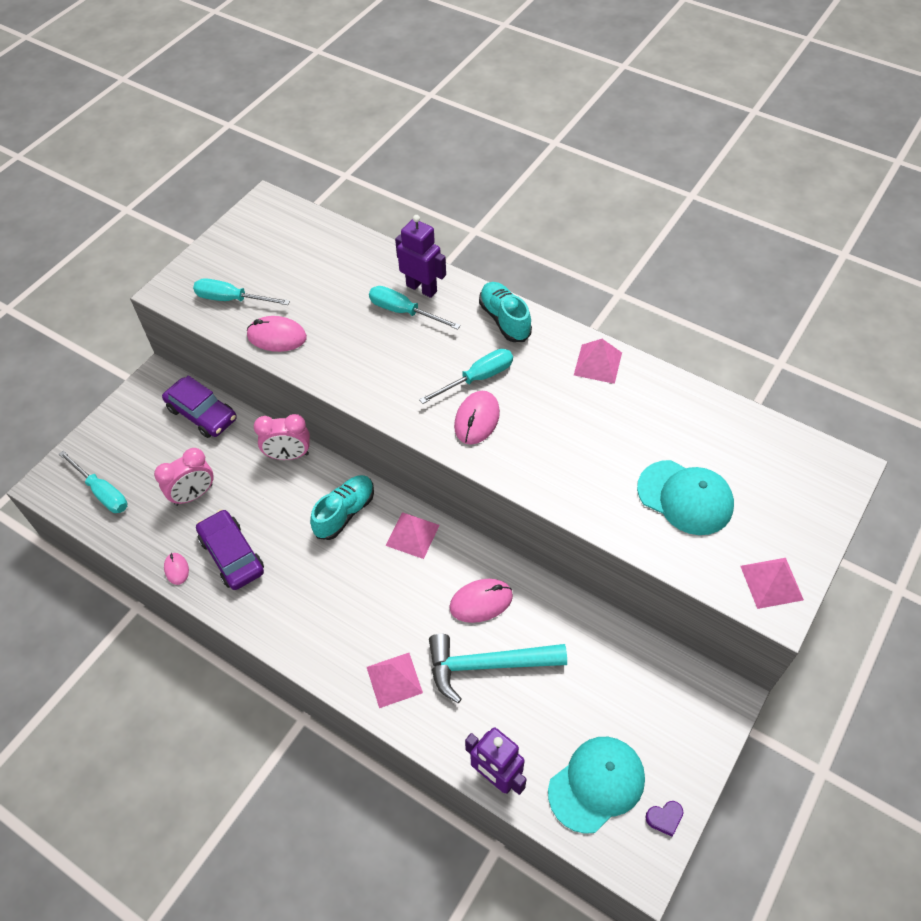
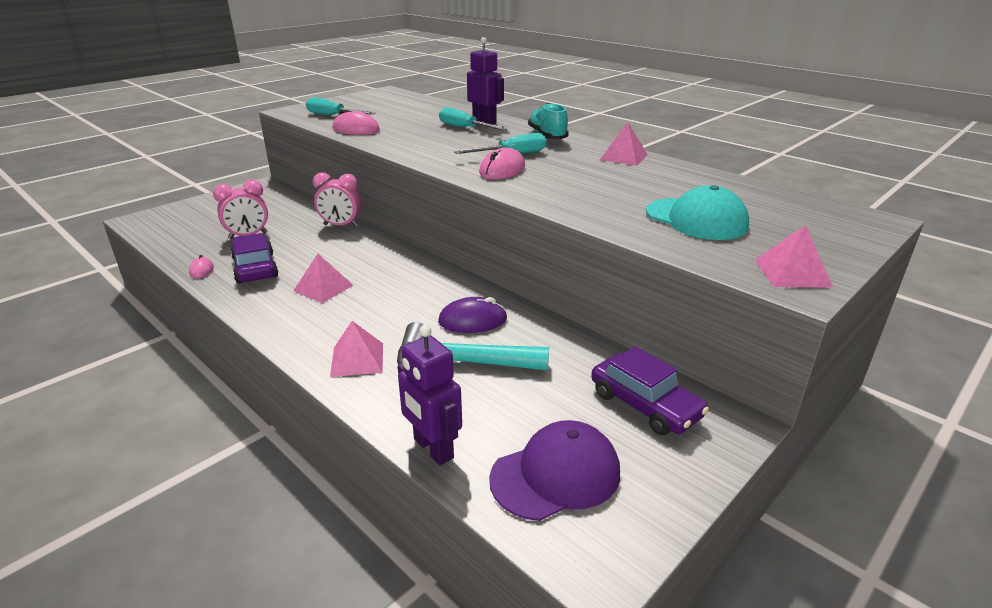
camera: 10 degrees right, 25 degrees down
(102, 492) = (176, 227): turquoise screwdriver -> none
(202, 414) = (285, 201): purple car -> purple car (645, 404)
(345, 513) = (370, 257): turquoise shoe -> none
(412, 535) = (425, 275): pink pyramid -> pink pyramid (323, 288)
(481, 602) = (472, 320): pink mouse -> purple mouse
(596, 784) = (556, 475): turquoise cap -> purple cap
(664, 818) = (640, 522): purple heart -> none

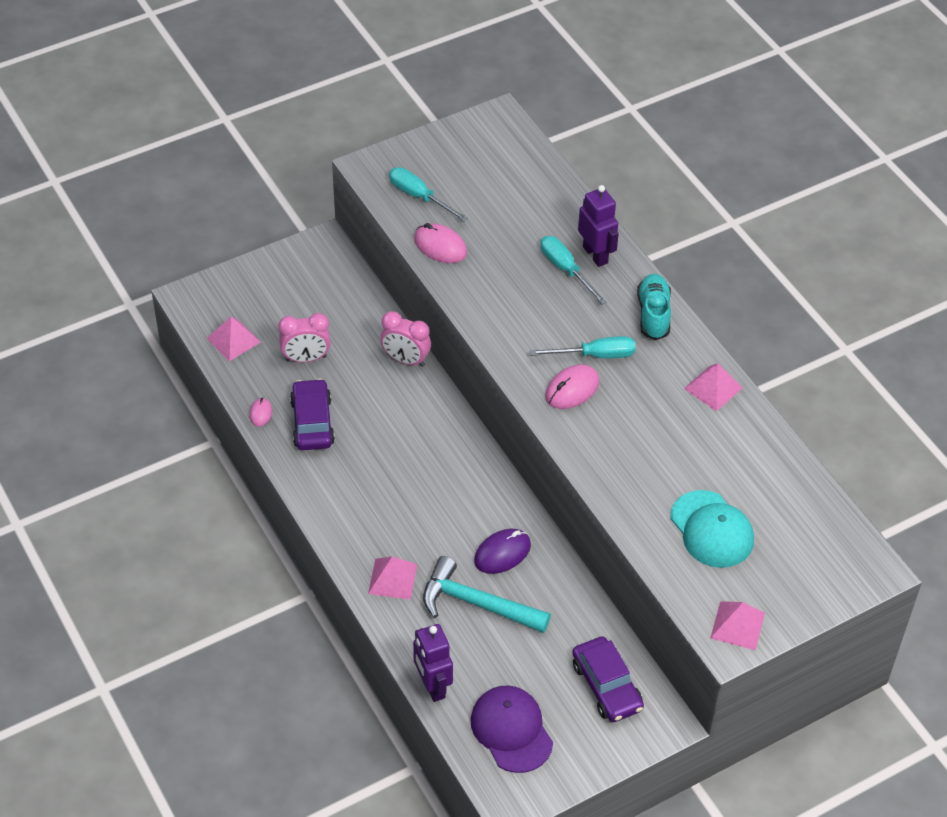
camera: 15 degrees right, 20 degrees up
(323, 288) = (375, 471): pink pyramid -> pink pyramid (233, 340)
(472, 320) = (502, 553): purple mouse -> purple mouse turned 45 degrees counterclockwise
(556, 475) = (511, 730): purple cap -> purple cap turned 105 degrees counterclockwise

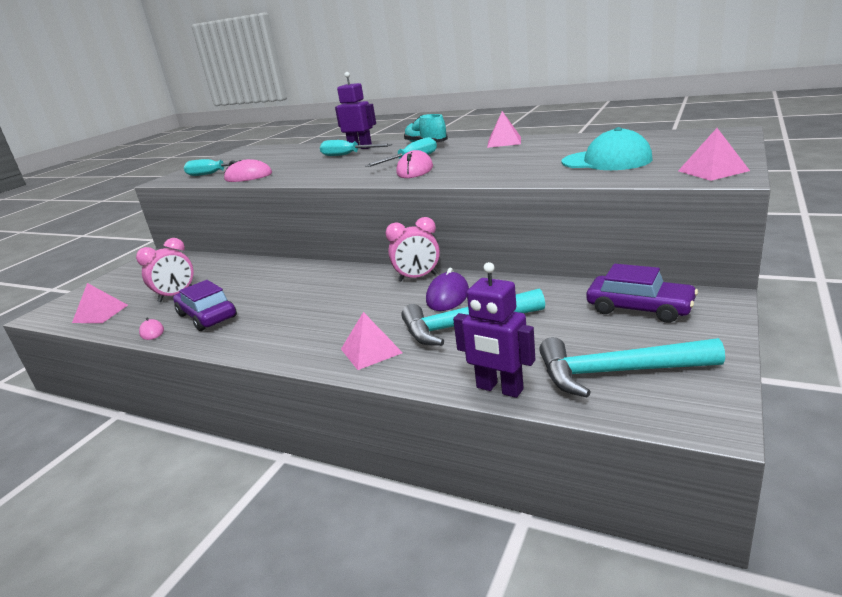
camera: 30 degrees left, 25 degrees down
(405, 360) = (262, 265): pink clock -> pink clock (417, 277)
(511, 730) = (616, 372): purple cap -> turquoise hammer

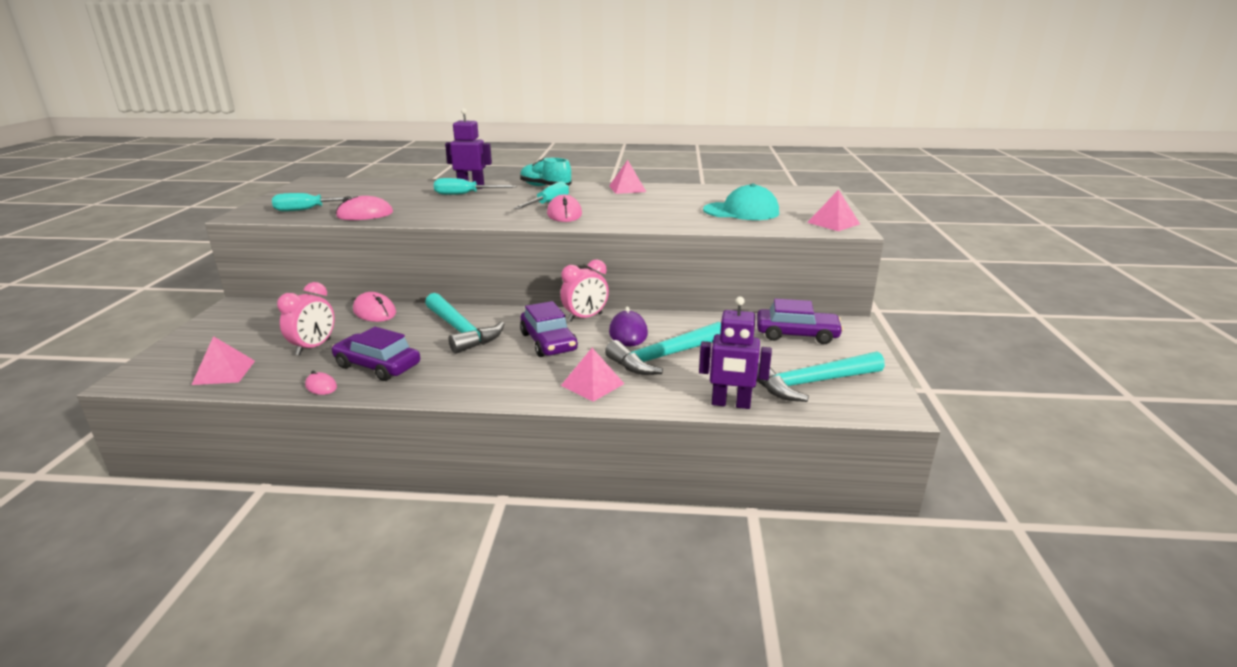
camera: 25 degrees left, 0 degrees up
(245, 265) = (374, 312): none -> pink mouse
(298, 286) = (461, 331): none -> turquoise hammer
(364, 302) = (548, 342): none -> purple car

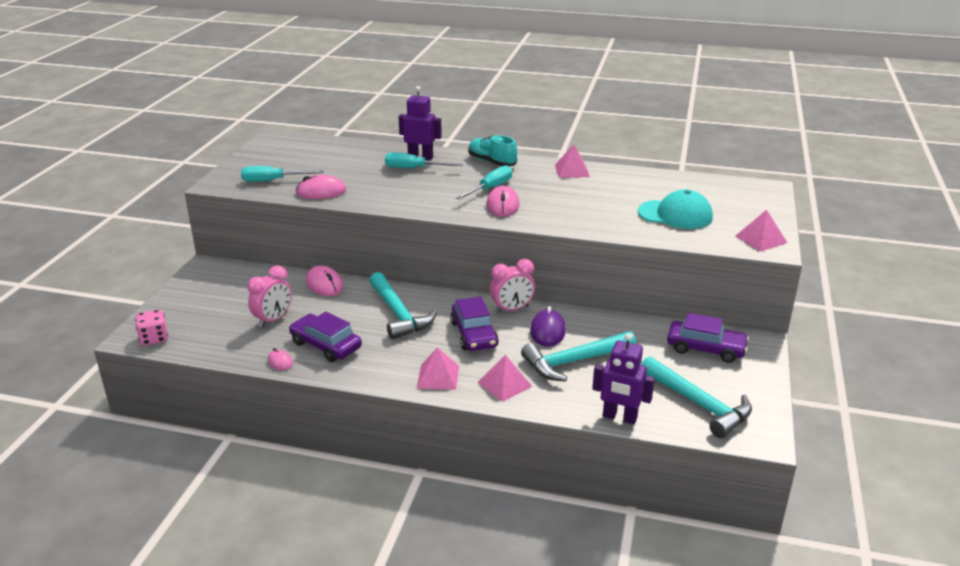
camera: 10 degrees right, 5 degrees up
(160, 377) = (154, 338): none -> pink dice
(224, 372) = (203, 339): pink pyramid -> pink pyramid (438, 376)
(811, 383) = (699, 404): turquoise hammer -> turquoise hammer turned 120 degrees counterclockwise

